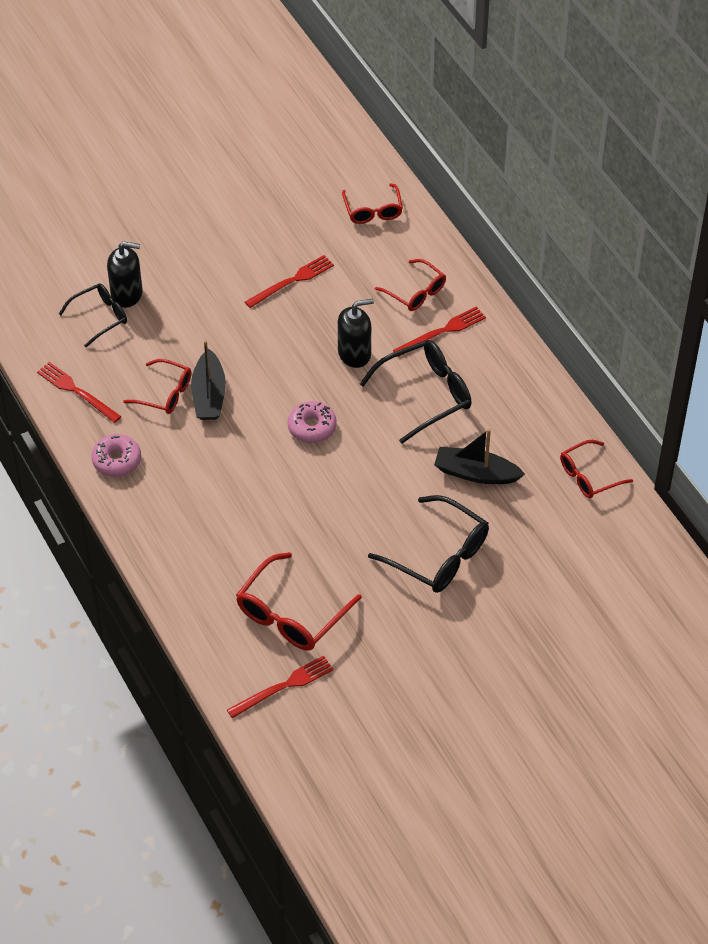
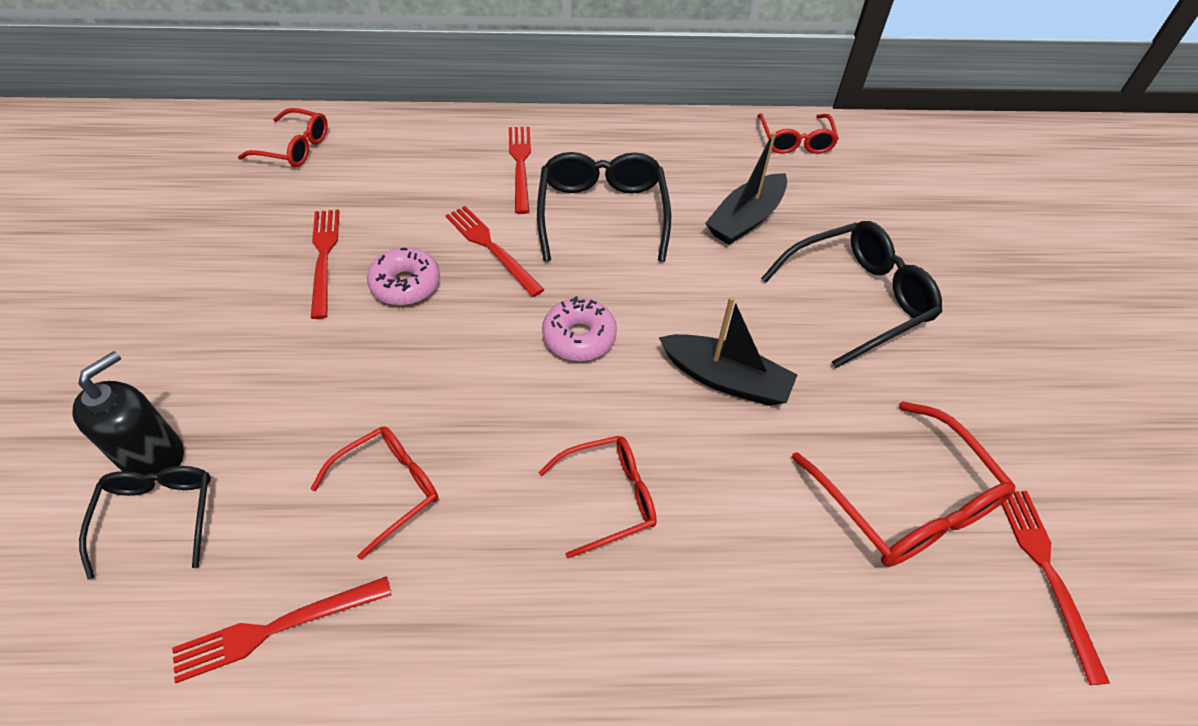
camera: 65 degrees left, 0 degrees up
(117, 460) = (472, 628): pink donut -> pink donut (406, 284)
(209, 395) = (437, 431): black boat -> black boat (725, 379)
(354, 353) = (491, 248): black soap dispenser -> red fork
(415, 292) = (445, 162): red glasses -> red glasses (609, 497)

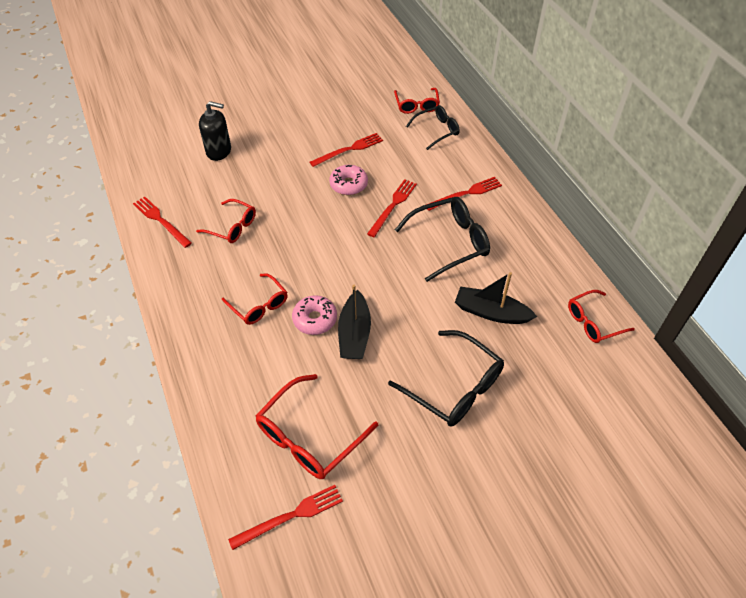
camera: 70 degrees right, 0 degrees up
(159, 515) = (194, 166): black glasses -> black glasses (437, 130)
(579, 337) = (350, 262): pink donut -> pink donut (315, 319)

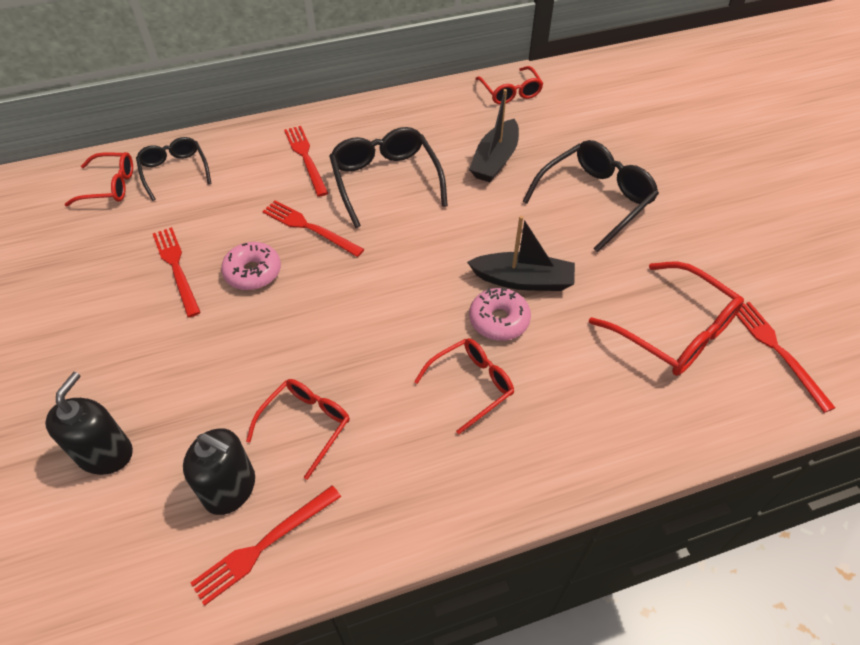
camera: 85 degrees left, 0 degrees up
(194, 202) = (230, 488): none -> black soap dispenser

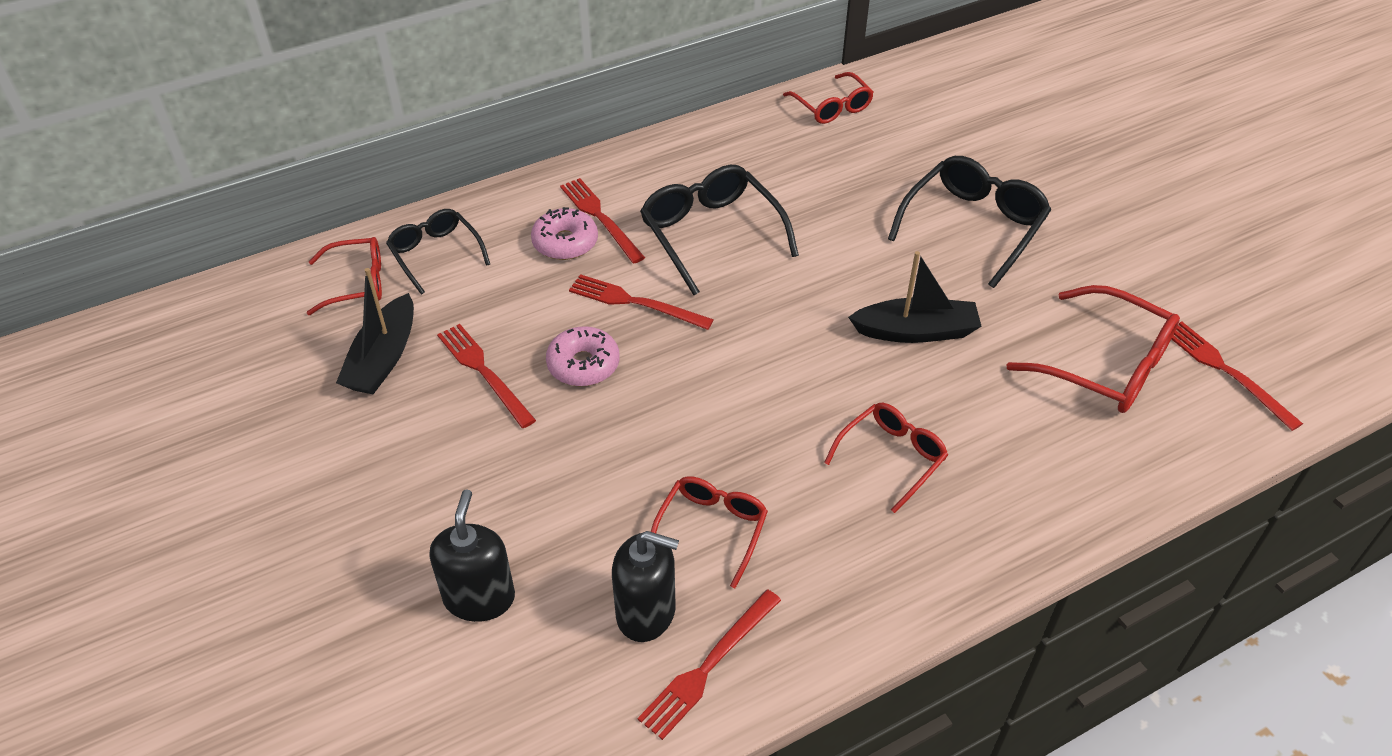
camera: 10 degrees left, 5 degrees down
(495, 160) = (839, 193): black boat -> black boat (383, 358)
(499, 320) = (901, 381): pink donut -> pink donut (565, 242)

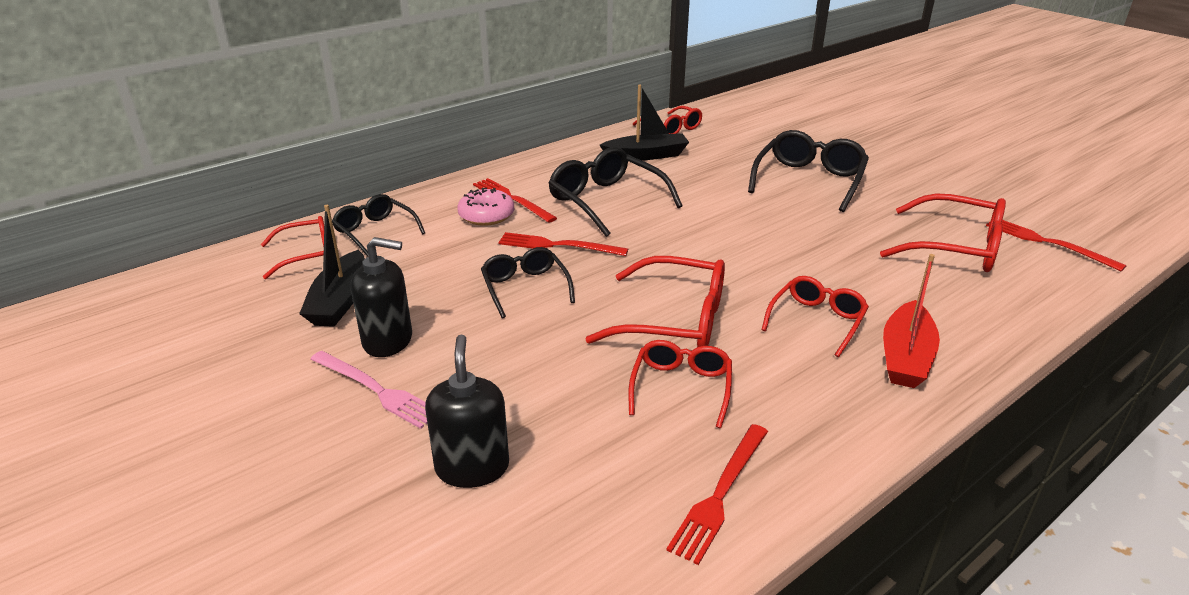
camera: 10 degrees left, 15 degrees down
(403, 487) = (376, 390): none -> pink fork
(484, 372) = (436, 301): red fork -> none
(583, 365) = (525, 288): pink donut -> black glasses
(646, 612) = (643, 458): black soap dispenser -> black soap dispenser (388, 341)
(734, 436) = (675, 321): none -> red glasses
(916, 331) = (796, 242): black boat -> black boat (646, 155)
(970, 523) = (906, 357): none -> red boat

